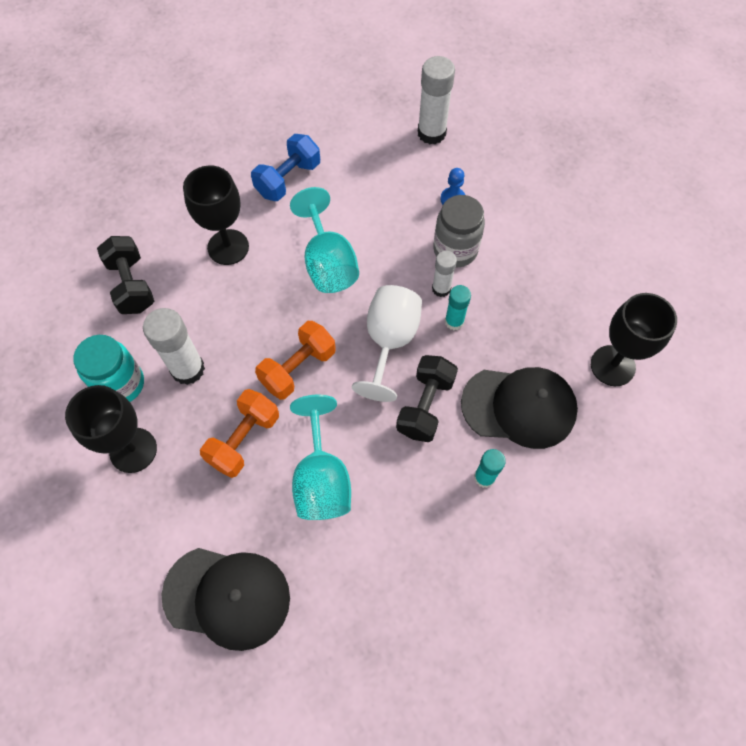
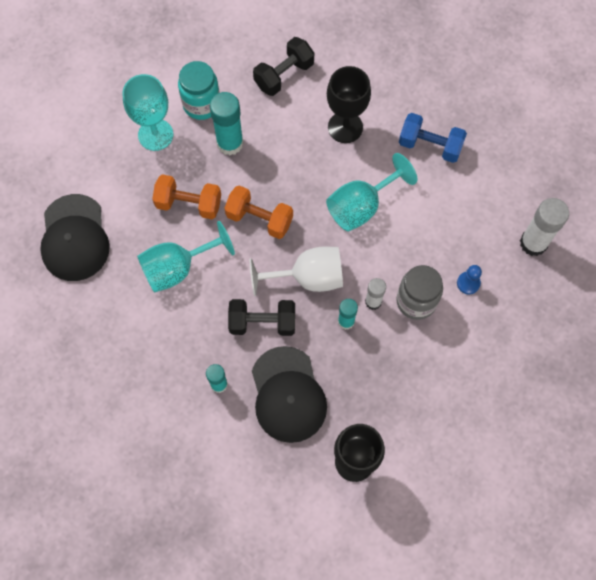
camera: 70 degrees right, 5 degrees up
(133, 450) = (155, 135): black goblet -> turquoise goblet
(188, 369) = (230, 143): white glue stick -> turquoise glue stick

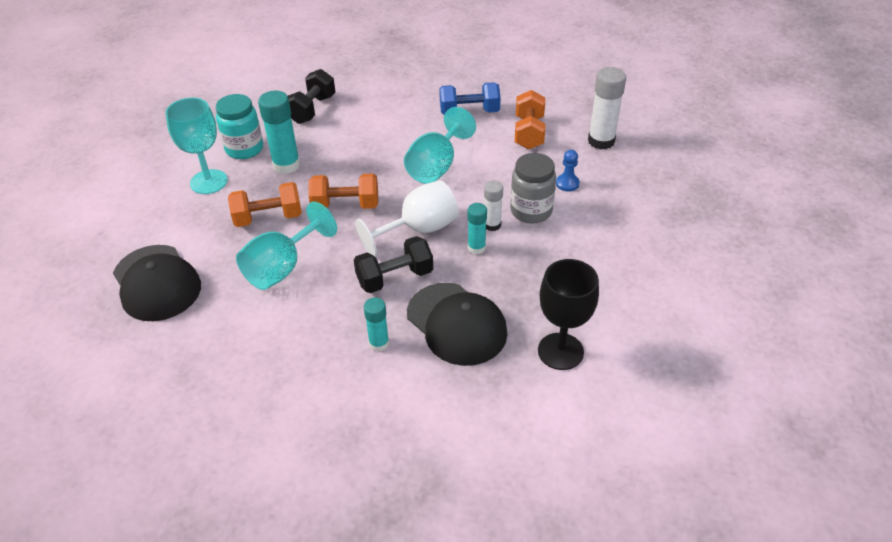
camera: 25 degrees left, 25 degrees down
(345, 127) = (388, 123): black goblet -> none
(471, 200) = (529, 133): none -> orange dumbbell

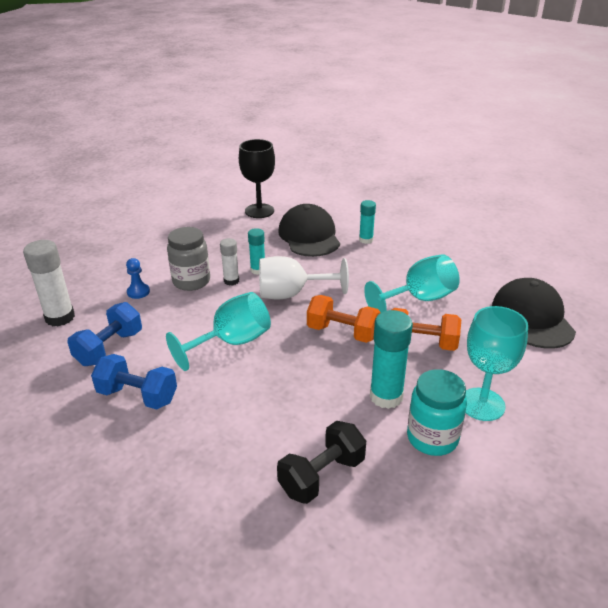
camera: 155 degrees left, 10 degrees down
(395, 278) = (333, 269): black dumbbell -> none
(529, 133) = (109, 348): orange dumbbell -> blue dumbbell

